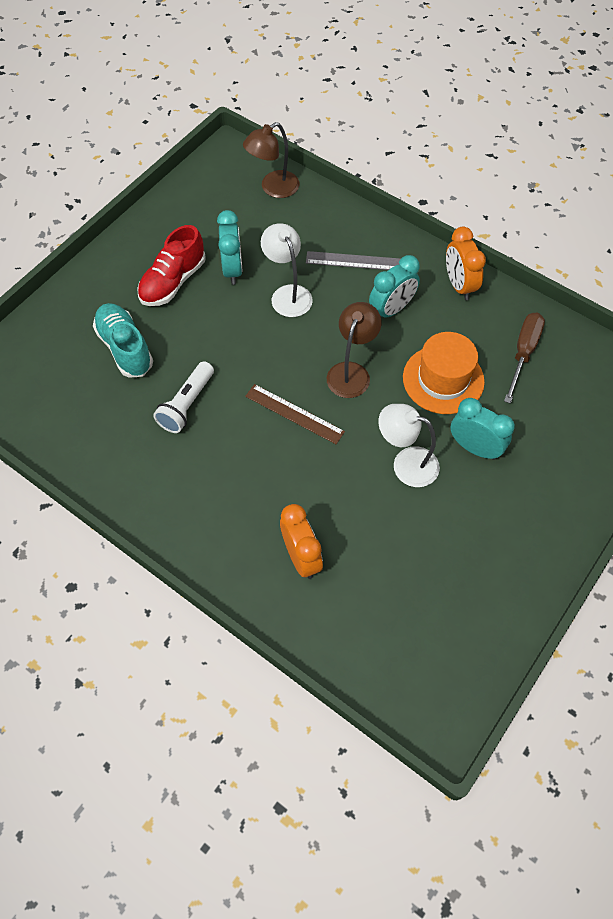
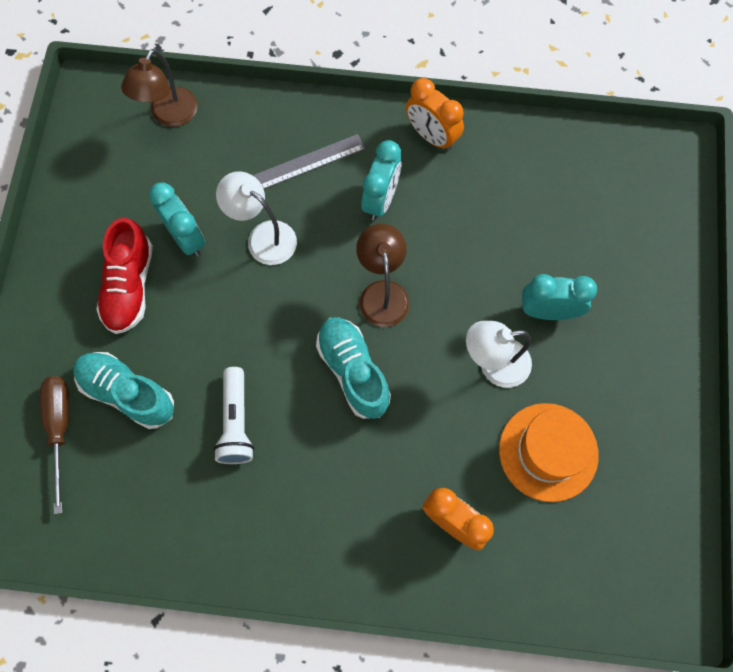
camera: 30 degrees left, 10 degrees up
(294, 414) = (353, 371): brown ruler -> turquoise shoe
(443, 379) = (477, 252): orange hat -> orange hat (548, 452)
(523, 353) = (536, 182): brown screwdriver -> brown screwdriver (60, 429)

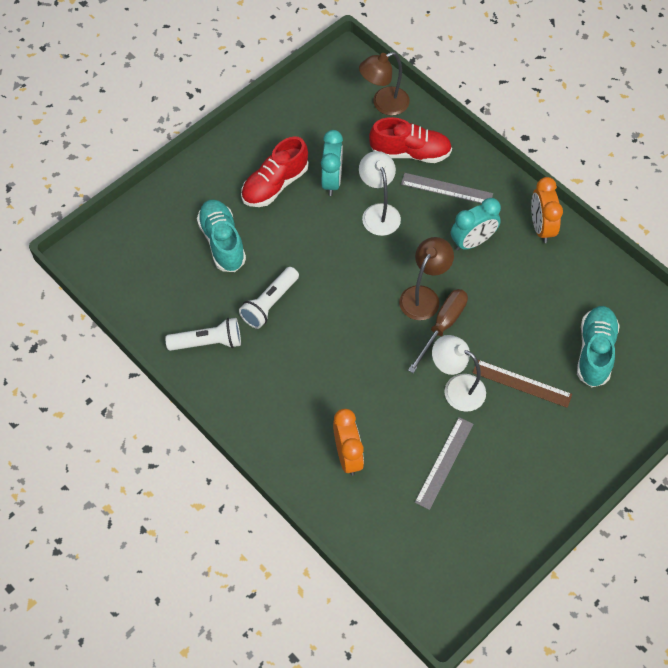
camera: 40 degrees right, 10 degrees down
(60, 429) = (169, 234): brown screwdriver -> brown screwdriver (442, 326)
(208, 518) = (208, 342): none -> white flashlight
(240, 149) = (410, 152): none -> red shoe
(353, 371) = (364, 327): turquoise shoe -> turquoise shoe (595, 352)
(548, 311) = (521, 383): turquoise clock -> brown ruler
(548, 452) = (444, 462): orange hat -> grey ruler

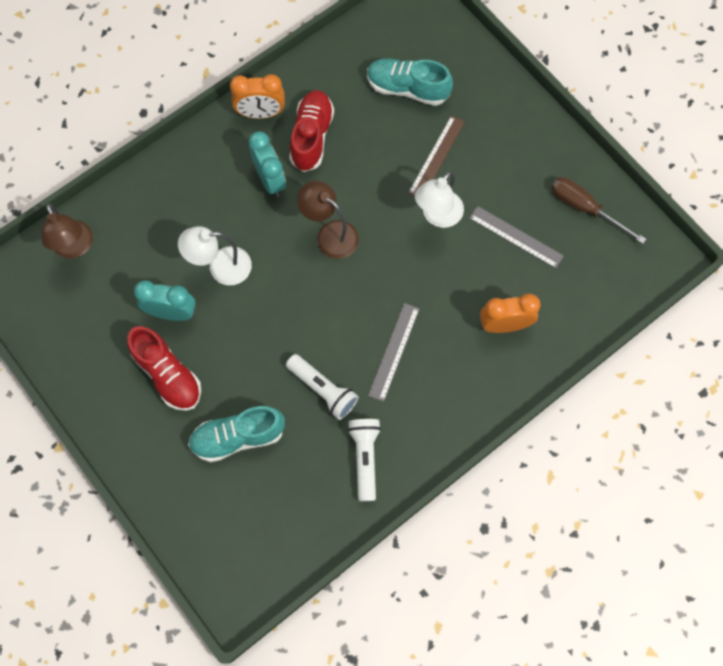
camera: 85 degrees left, 10 degrees up
(410, 152) = (147, 227): red shoe -> red shoe (311, 137)
(442, 326) = (367, 220): brown screwdriver -> brown screwdriver (584, 208)
(446, 189) = (200, 196): grey ruler -> grey ruler (393, 351)

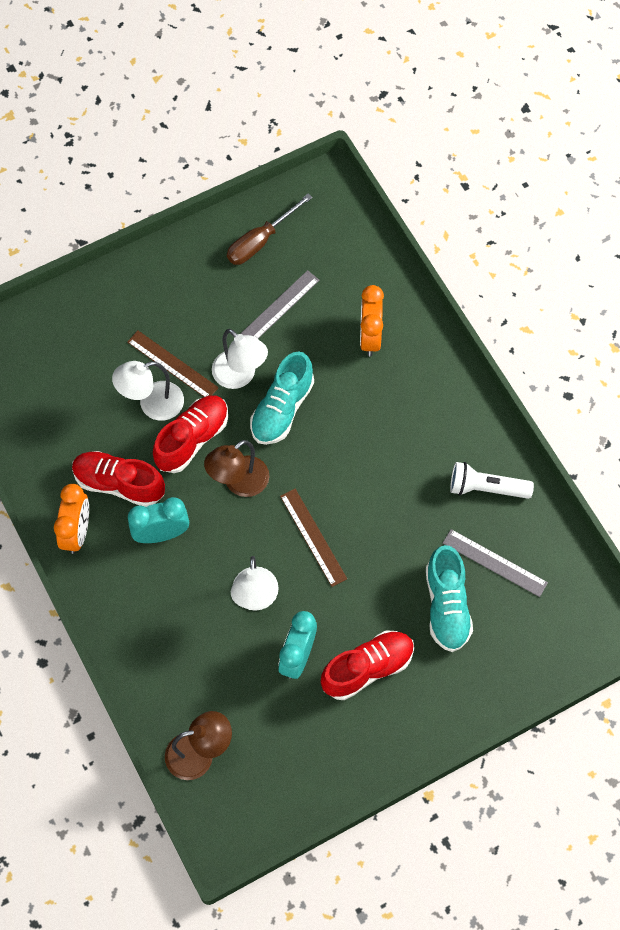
camera: 80 degrees left, 5 degrees down
(288, 307) = (313, 537): none -> brown ruler
(323, 390) = (409, 516): white flashlight -> none
(365, 187) = (192, 439): none -> red shoe
(393, 148) = (152, 404): none -> white lamp
(393, 351) = (380, 443): grey ruler -> grey ruler (494, 563)
(407, 89) = (84, 378): turquoise shoe -> turquoise shoe (282, 408)

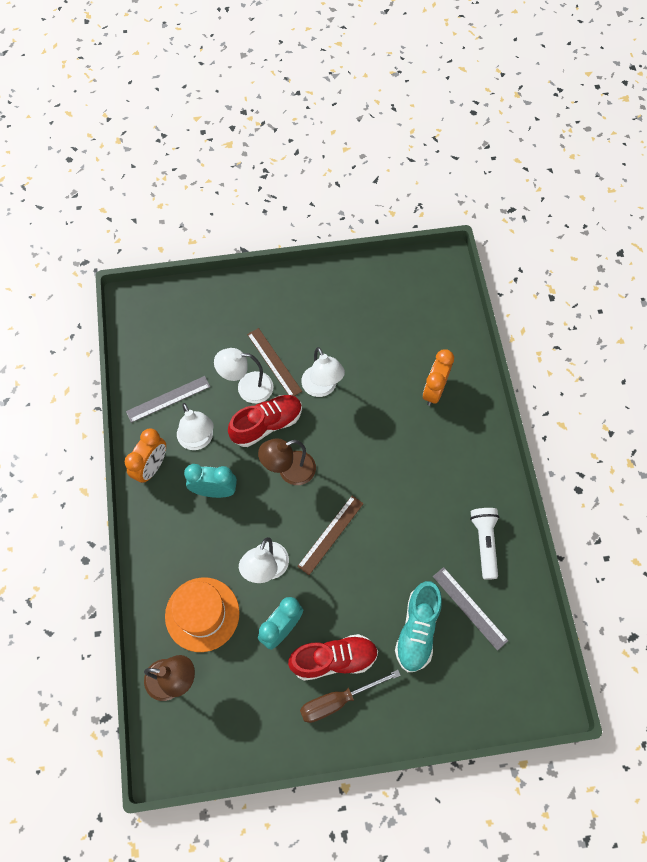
camera: 20 degrees right, 0 degrees up
(119, 484) = (198, 440): red shoe -> white lamp
(202, 672) = (202, 614): none -> orange hat
(260, 241) = (376, 290): brown screwdriver -> brown screwdriver (338, 700)
(278, 308) = (371, 345): grey ruler -> grey ruler (168, 399)
(282, 408) = (345, 424): turquoise shoe -> none
(313, 537) = (331, 534): brown ruler -> brown ruler turned 45 degrees clockwise
(486, 488) = (484, 543): white flashlight -> white flashlight turned 60 degrees clockwise

